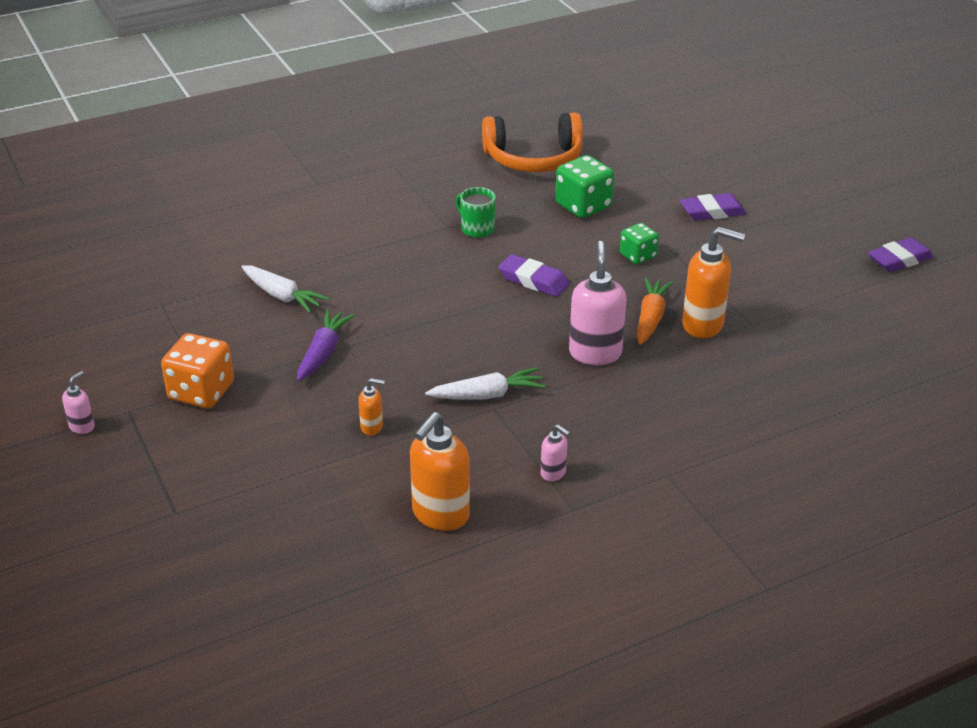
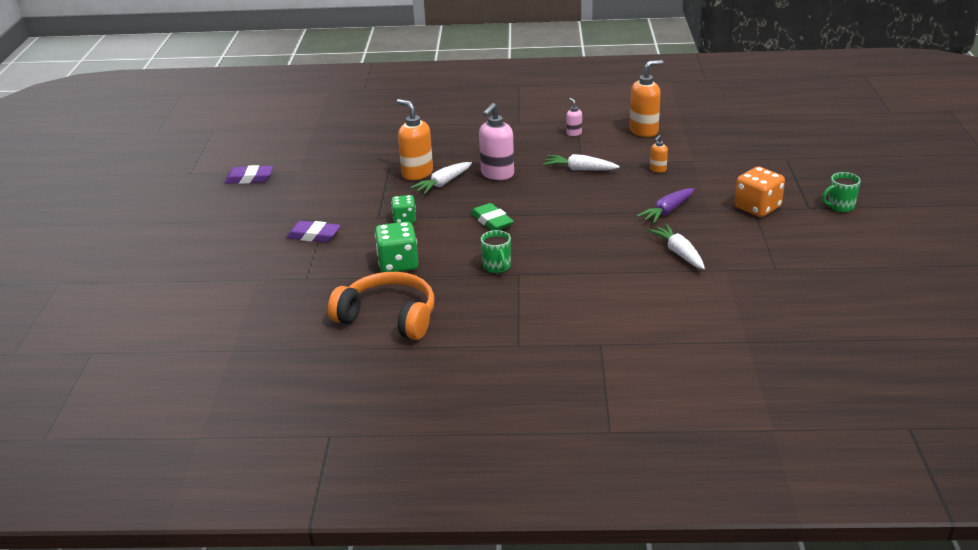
camera: 150 degrees left, 5 degrees down
(82, 426) = (840, 206): pink soap dispenser -> green mug
(372, 427) = (658, 169): orange soap dispenser -> orange soap dispenser turned 90 degrees counterclockwise
(533, 280) = (492, 221): purple eraser -> green eraser
(650, 318) = (443, 183): orange carrot -> white carrot

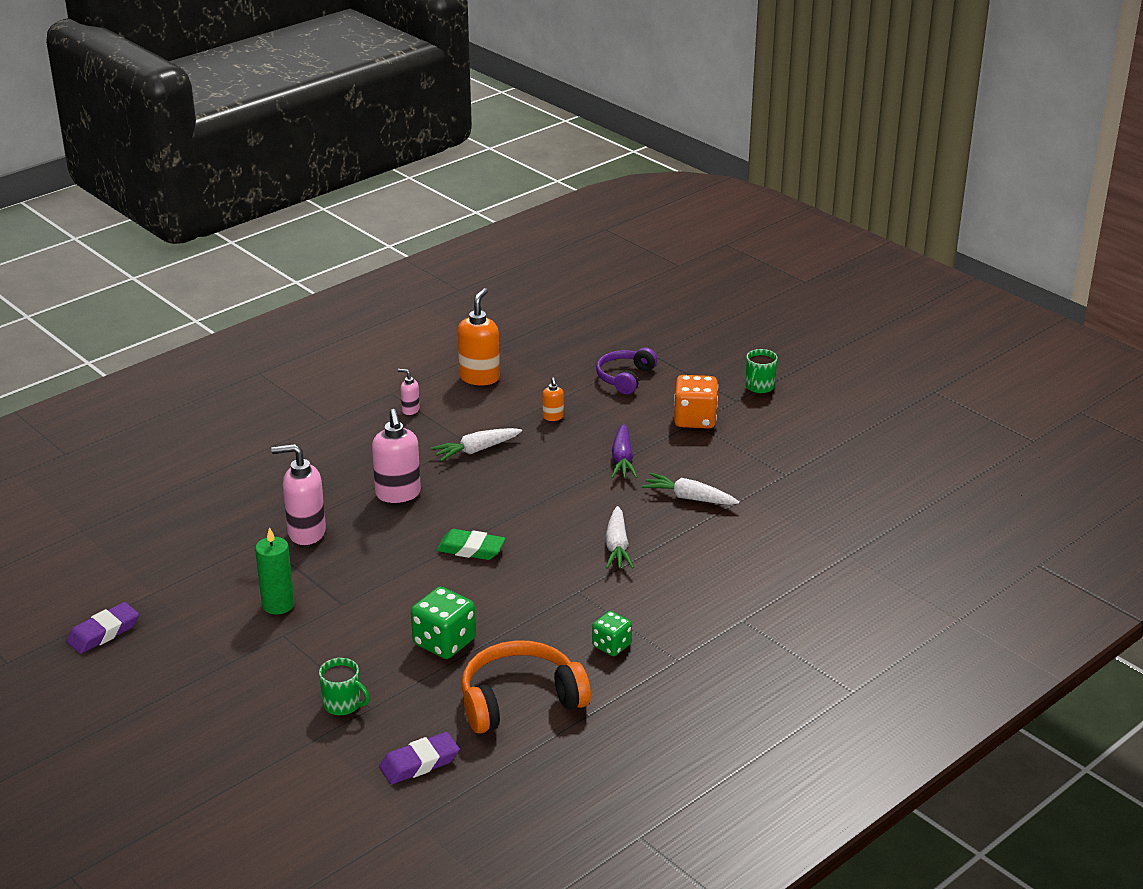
camera: 45 degrees left, 0 degrees up
(313, 235) = (301, 659): purple eraser -> purple eraser (419, 763)
(346, 203) = (278, 605): none -> green candle
(404, 219) = (375, 591): green dice -> green dice (611, 645)
(417, 173) = (306, 533): orange soap dispenser -> pink soap dispenser
(443, 183) = (354, 531): white carrot -> white carrot (617, 546)
(497, 267) = (547, 594): green mug -> green mug (343, 704)
(743, 165) = (625, 378): none -> purple headphones

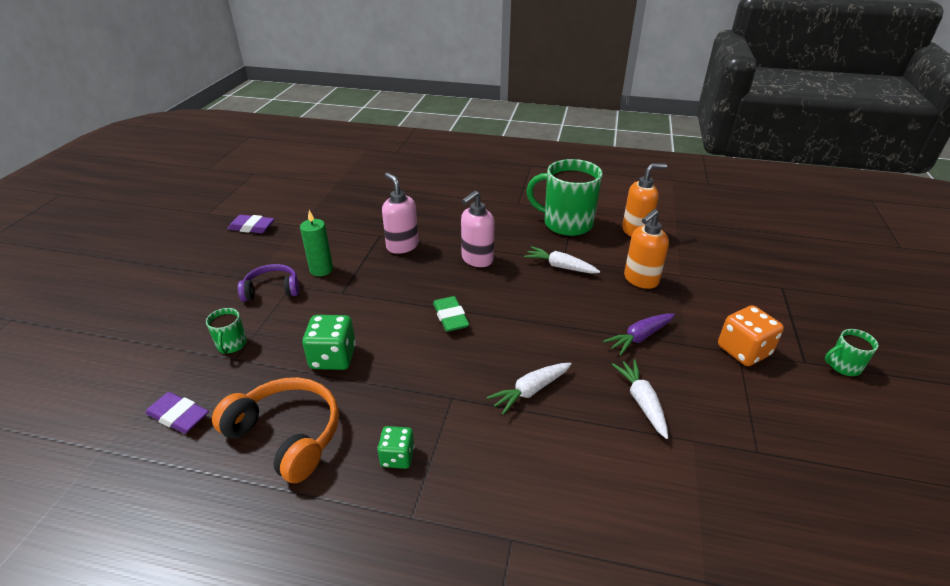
camera: 55 degrees right, 5 degrees up
(410, 410) = (566, 223): pink soap dispenser -> green mug
(553, 417) = (640, 280): orange soap dispenser -> orange soap dispenser, size x2.03
(625, 378) = (734, 289): purple headphones -> purple headphones (272, 290)

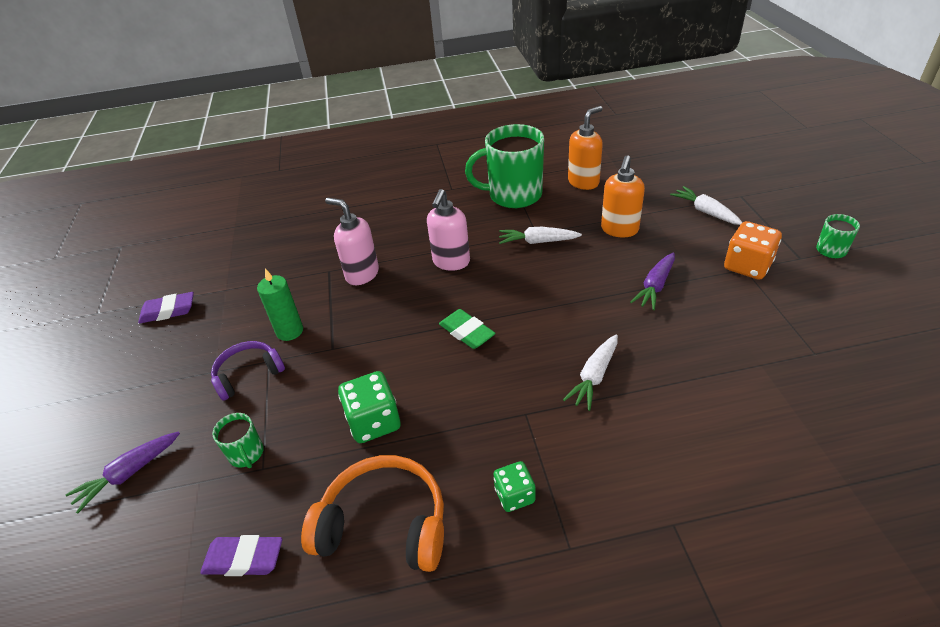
camera: 20 degrees left, 5 degrees up
(151, 327) = (129, 474): none -> purple carrot
(642, 402) = (697, 347): white carrot -> white carrot (705, 212)

